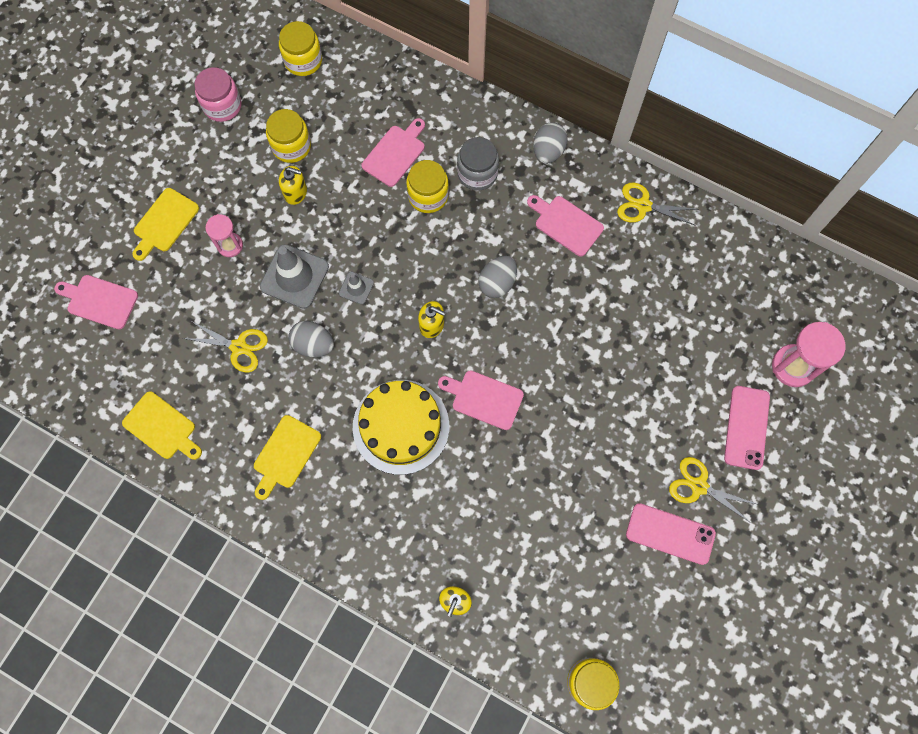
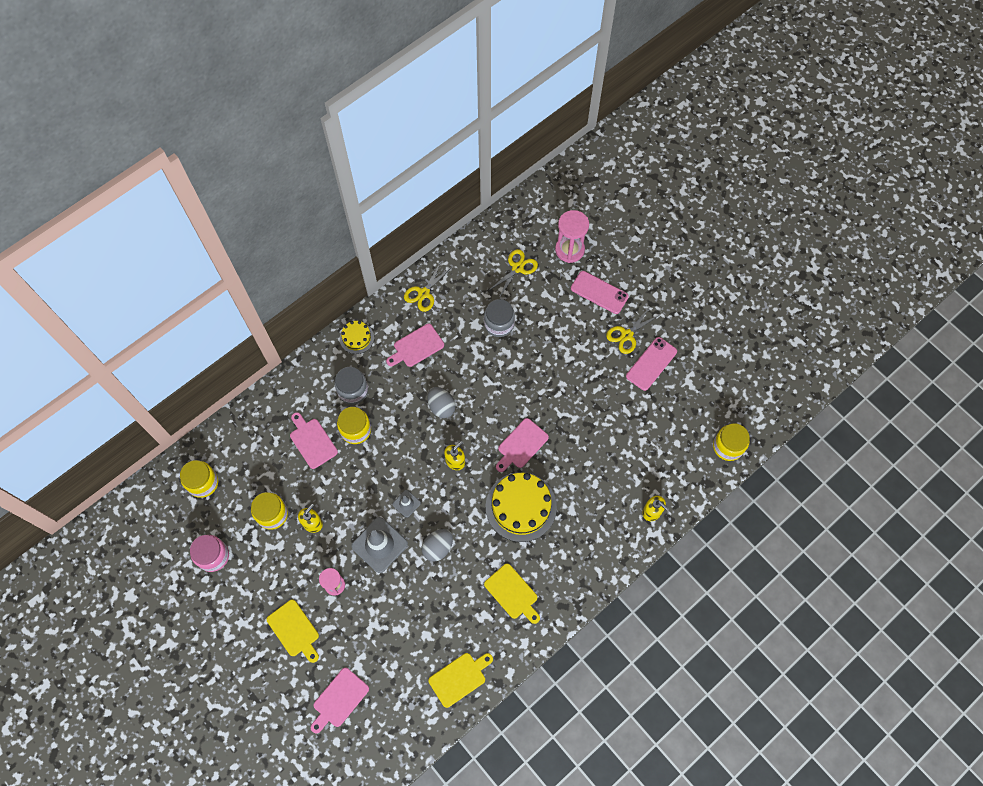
camera: 70 degrees left, 5 degrees down
(239, 347) = (419, 602): yellow scissors -> yellow scissors (517, 268)
(548, 151) = (356, 338): grey egg -> yellow cake
(641, 313) = (499, 324): none -> grey jar

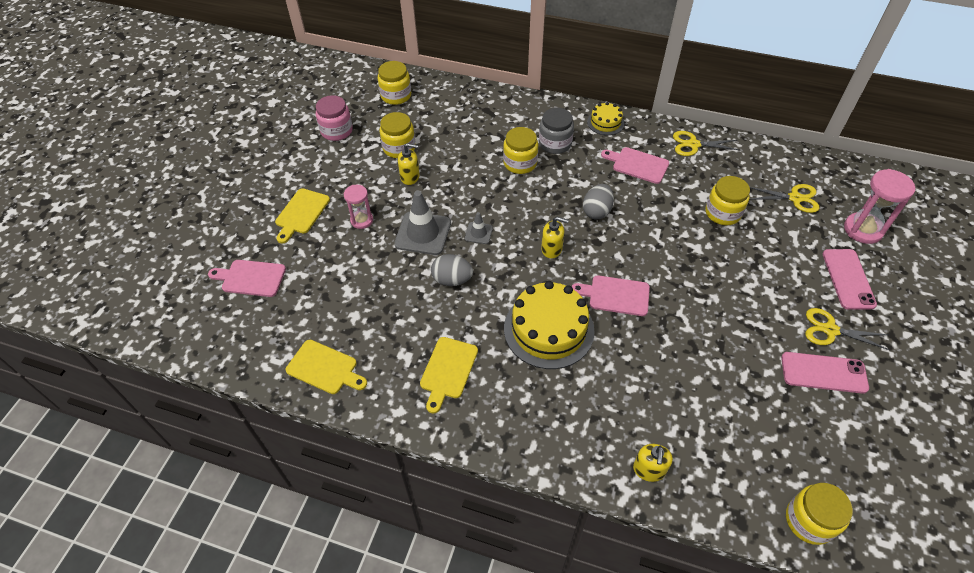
camera: 60 degrees right, 15 degrees down
(312, 441) = (485, 141): pink cutting board -> none
(499, 324) = (722, 213): grey jar -> yellow jar

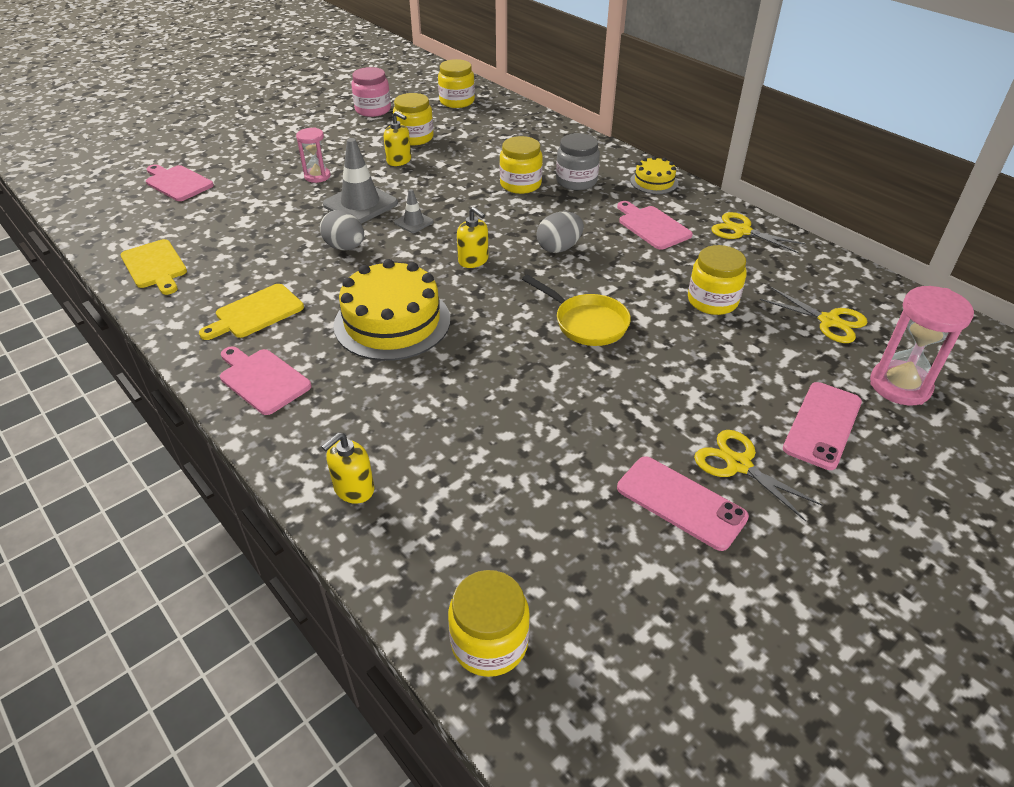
camera: 30 degrees right, 10 degrees down
(301, 213) = (272, 154): yellow cutting board -> none
(615, 295) = (498, 323): pink cutting board -> pink cutting board (262, 379)
(667, 267) = (586, 323): none -> yellow pan

